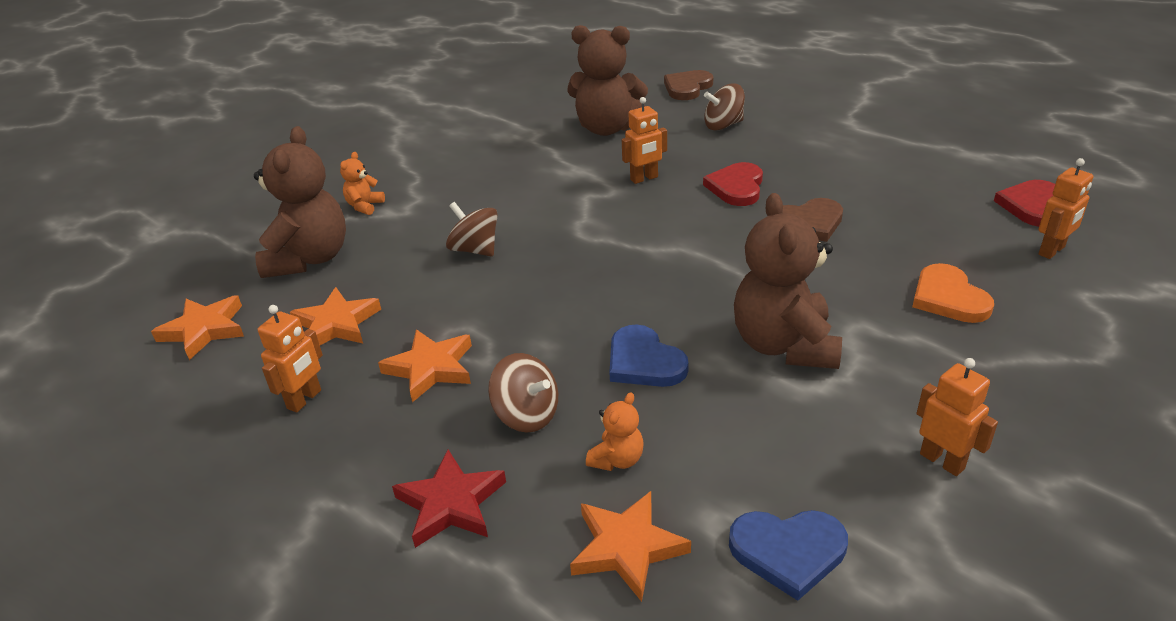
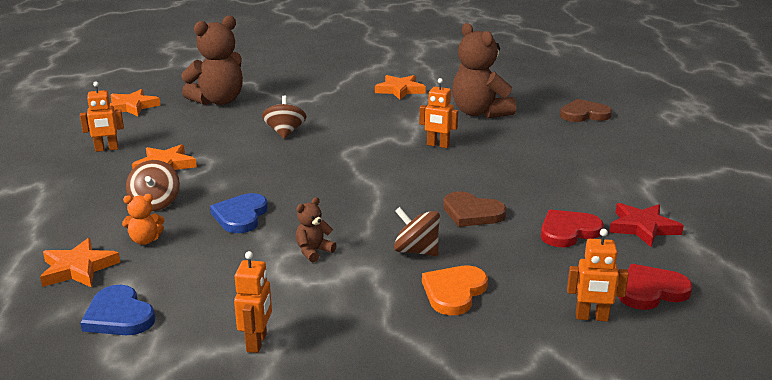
camera: 45 degrees right, 10 degrees down
(336, 324) = (173, 130): orange star -> orange star (400, 90)
(364, 206) = (284, 91): orange teddy bear -> none
(450, 503) = (67, 212): red star -> red star (642, 227)
(723, 125) = (553, 143): brown spinning top -> brown spinning top (416, 251)
(736, 187) = (477, 175): red heart -> red heart (568, 231)
(784, 345) = (313, 251): brown teddy bear -> brown teddy bear, size x0.45

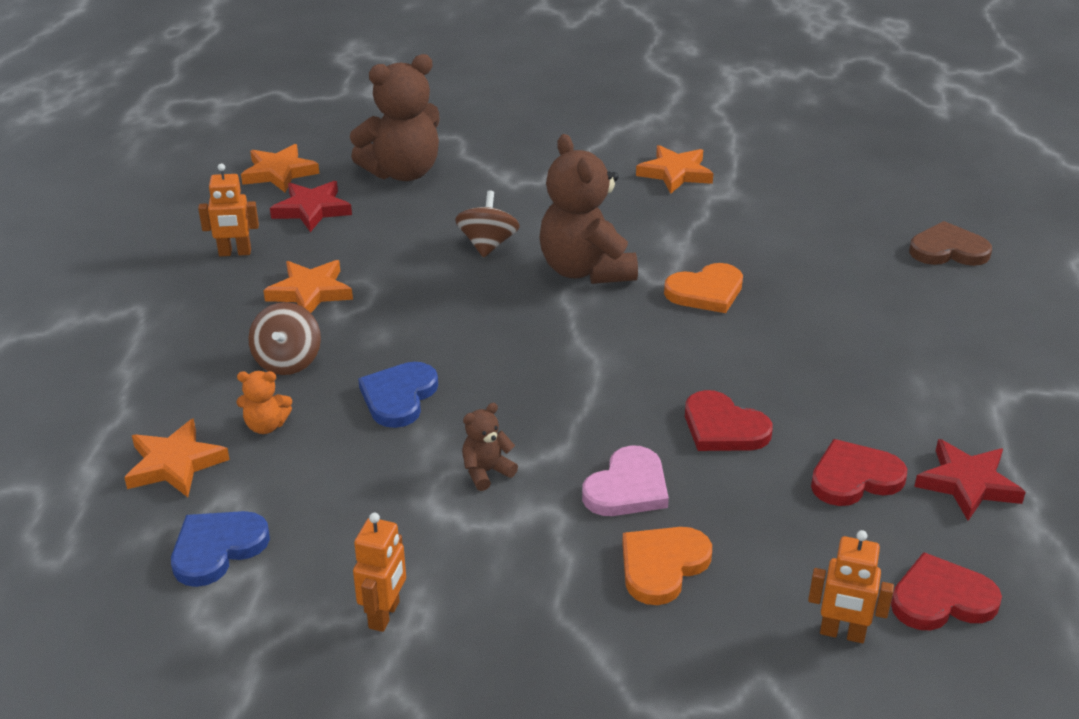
camera: 10 degrees right, 10 degrees up
(119, 316) = (217, 549): blue heart -> blue heart turned 75 degrees clockwise
(158, 123) = (312, 210): none -> red star
(416, 251) = (627, 488): brown spinning top -> pink heart
(438, 145) = (706, 292): orange robot -> orange heart
(472, 213) = (723, 428): brown heart -> red heart
(479, 113) = (785, 231): brown teddy bear -> brown teddy bear (585, 270)

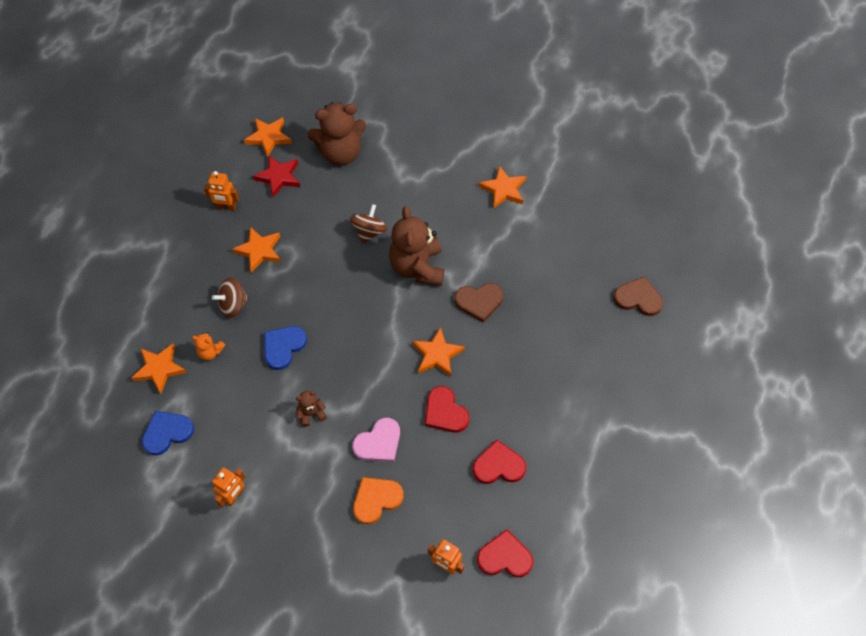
camera: 15 degrees right, 25 degrees up
(287, 361) = (233, 305): brown spinning top -> brown spinning top turned 45 degrees clockwise
(671, 361) = (437, 354): none -> orange star
(706, 292) = (479, 302): orange heart -> brown heart
(967, 483) = (556, 485): red star -> none

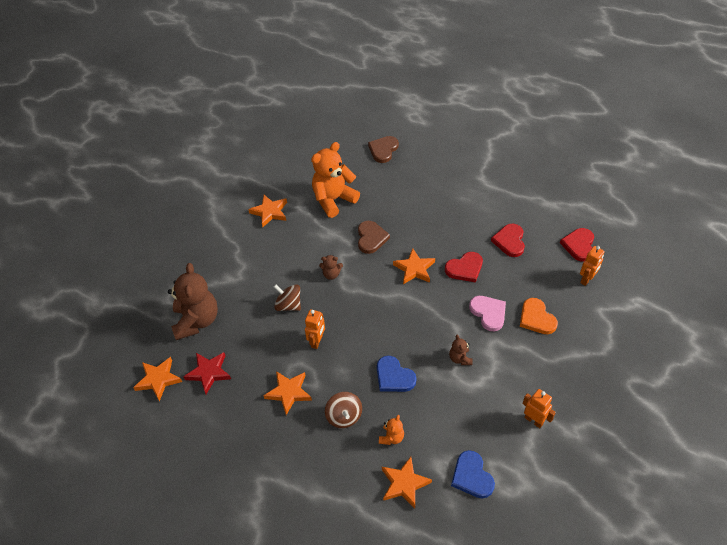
camera: 80 degrees left, 10 degrees down
(226, 207) = (231, 420): orange robot -> orange robot (317, 341)
(417, 267) = (331, 274): brown teddy bear -> brown teddy bear, size x0.45
(535, 253) = (333, 200): none -> orange teddy bear

